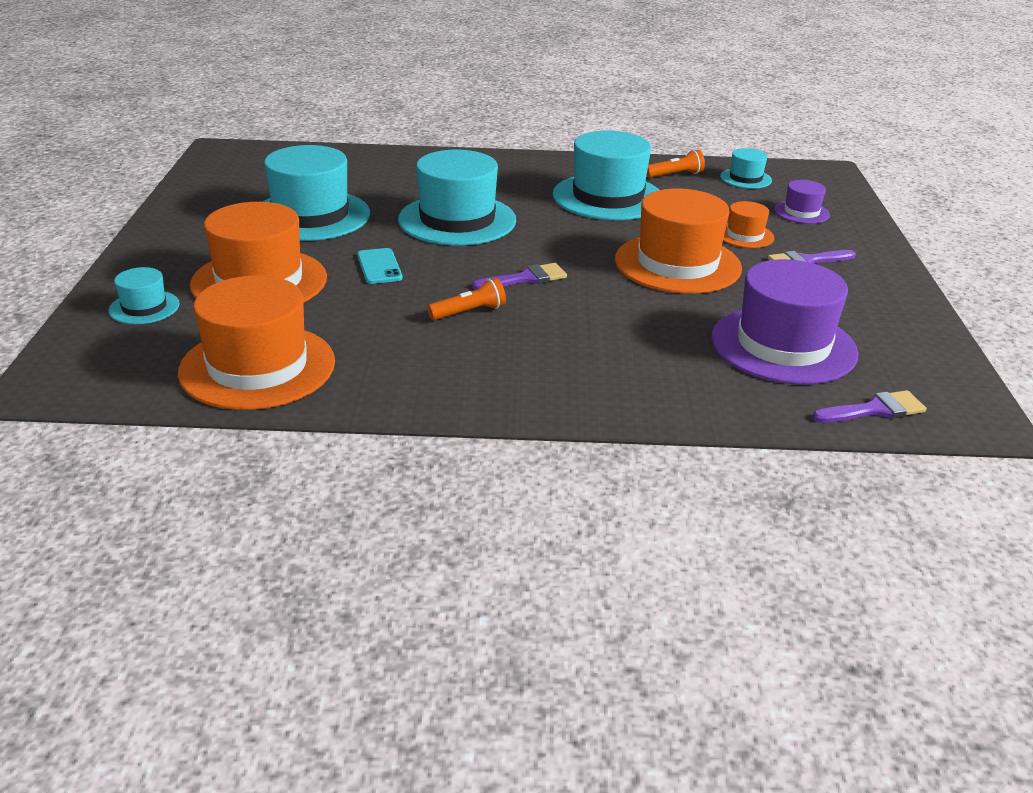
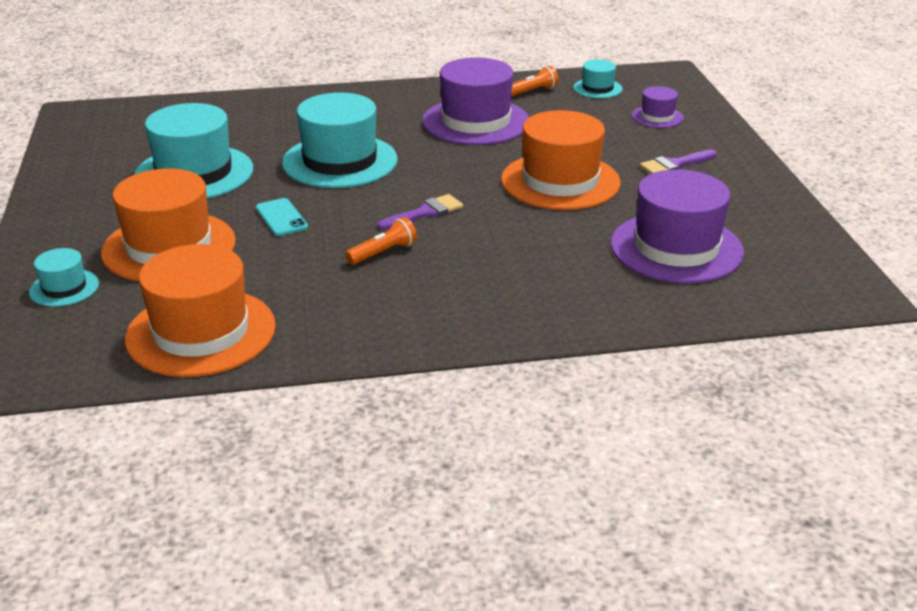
camera: 10 degrees left, 0 degrees up
(608, 197) = (476, 121): turquoise hat -> purple hat
(745, 235) = (613, 146): orange hat -> none
(874, 410) = (769, 297): purple brush -> none

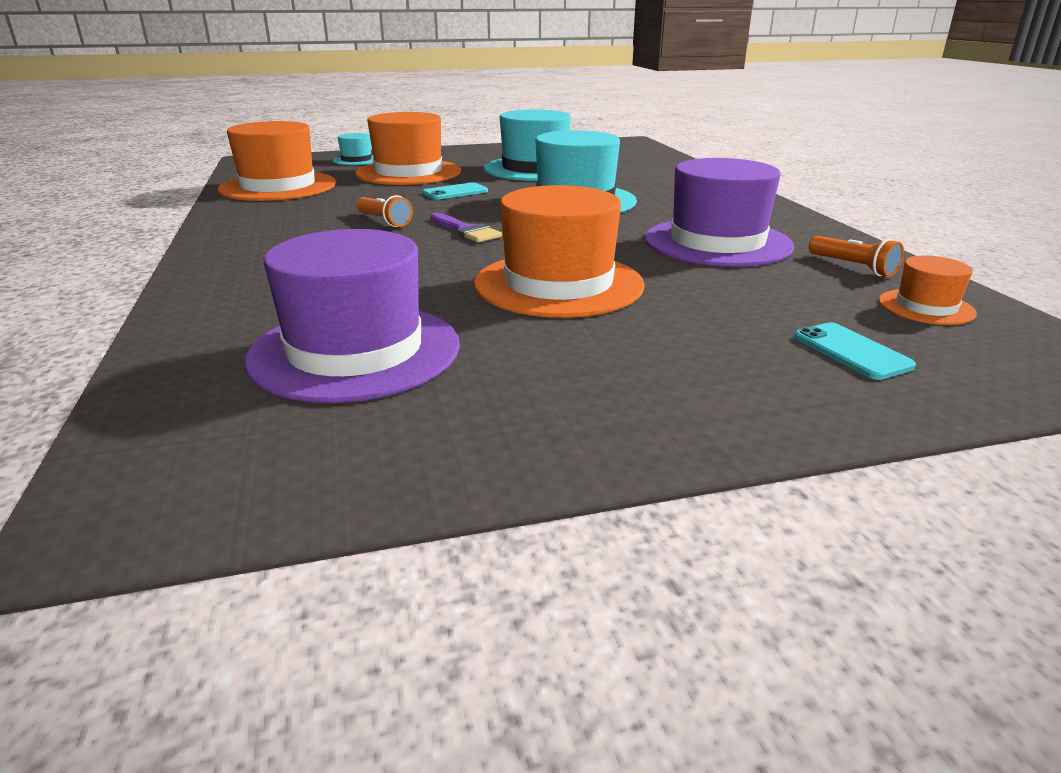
camera: 85 degrees right, 5 degrees down
(597, 88) = (926, 307): turquoise hat -> orange hat
(657, 117) = (851, 351): purple hat -> turquoise phone
(675, 164) = (650, 360): purple brush -> none

